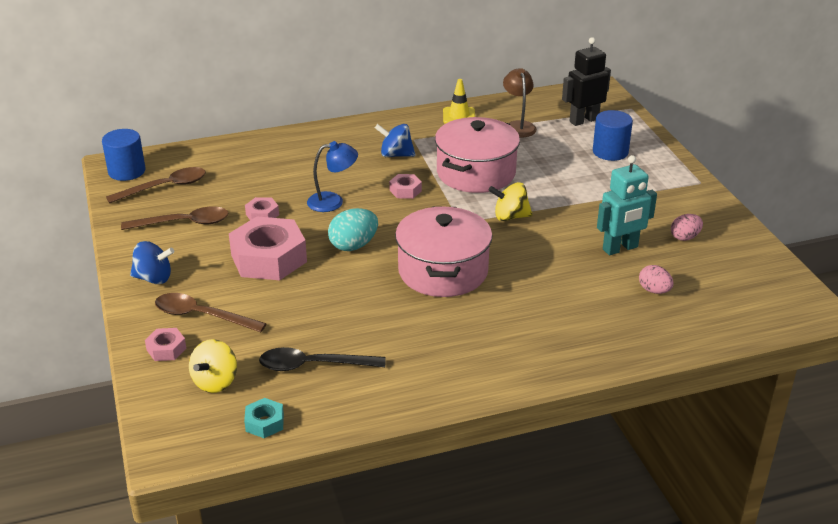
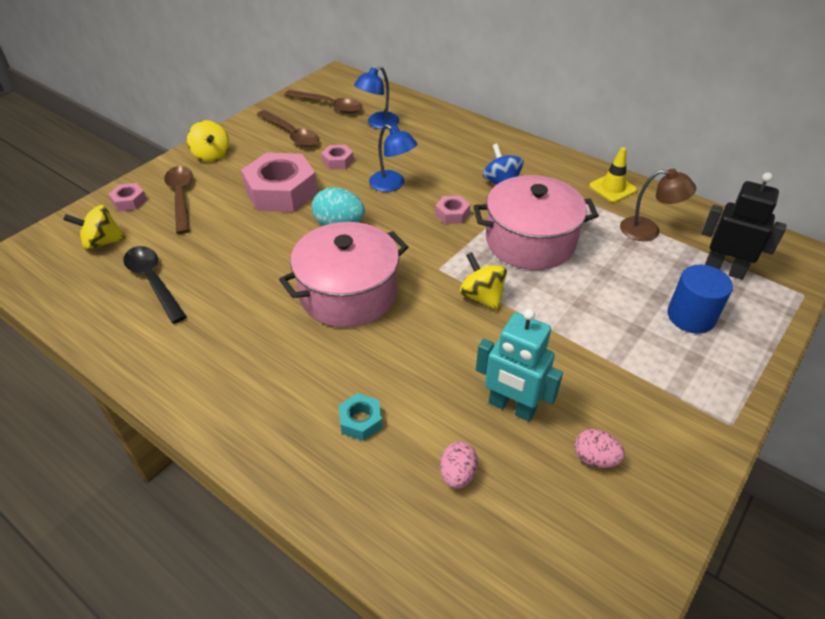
camera: 55 degrees right, 10 degrees up
(127, 171) = (332, 83): blue cylinder -> none
(154, 278) = (211, 155): blue spinning top -> yellow spinning top
(233, 174) = (378, 124): none -> blue lamp
(264, 423) = (63, 291): turquoise nut -> turquoise nut (361, 421)
(518, 126) = (648, 231): brown lamp -> brown lamp turned 60 degrees clockwise

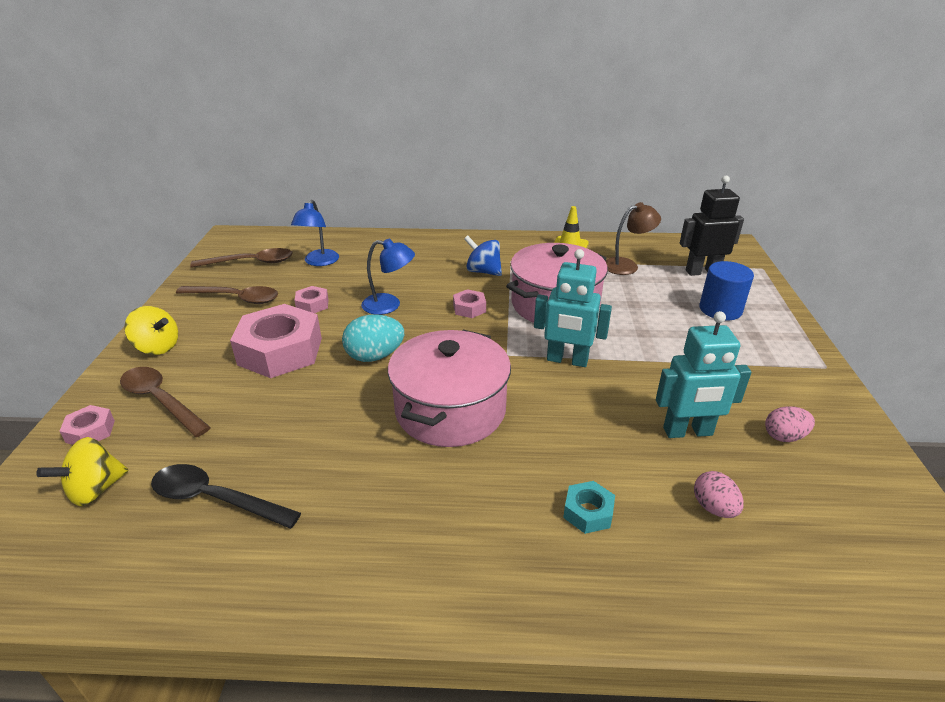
camera: 35 degrees left, 10 degrees down
(481, 297) = (567, 360): yellow spinning top -> turquoise robot

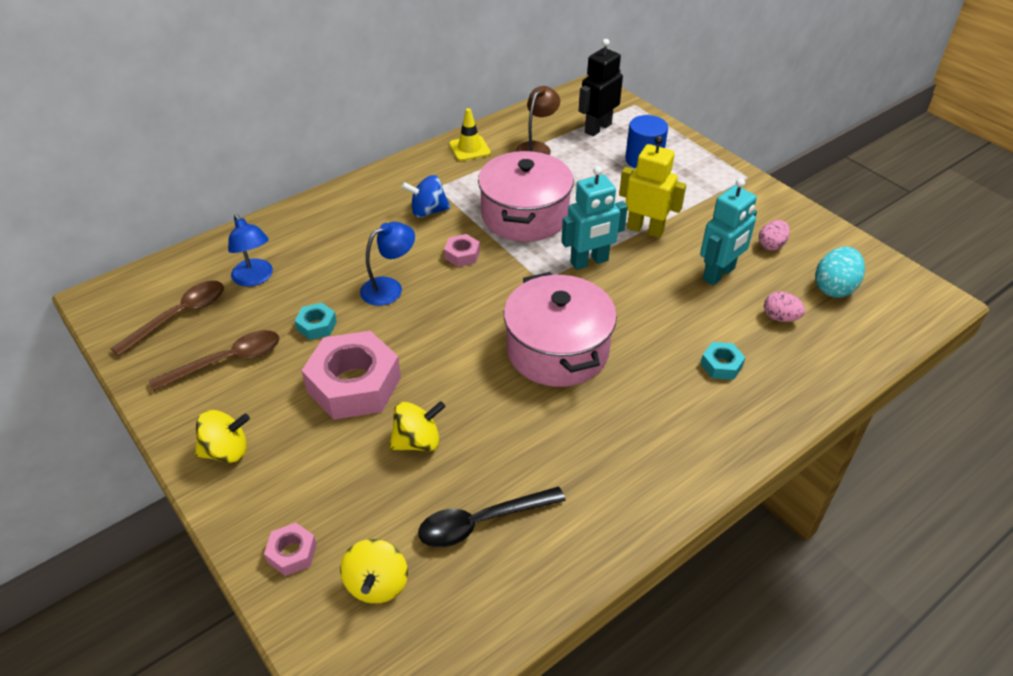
camera: 40 degrees left, 10 degrees up
(161, 400) = (313, 490): brown spoon -> none
(262, 411) = (417, 441): none -> yellow spinning top
(312, 304) = (316, 325): pink nut -> turquoise nut
(375, 356) = (443, 341): turquoise egg -> turquoise egg (834, 288)
(653, 361) = (645, 229): none -> yellow robot

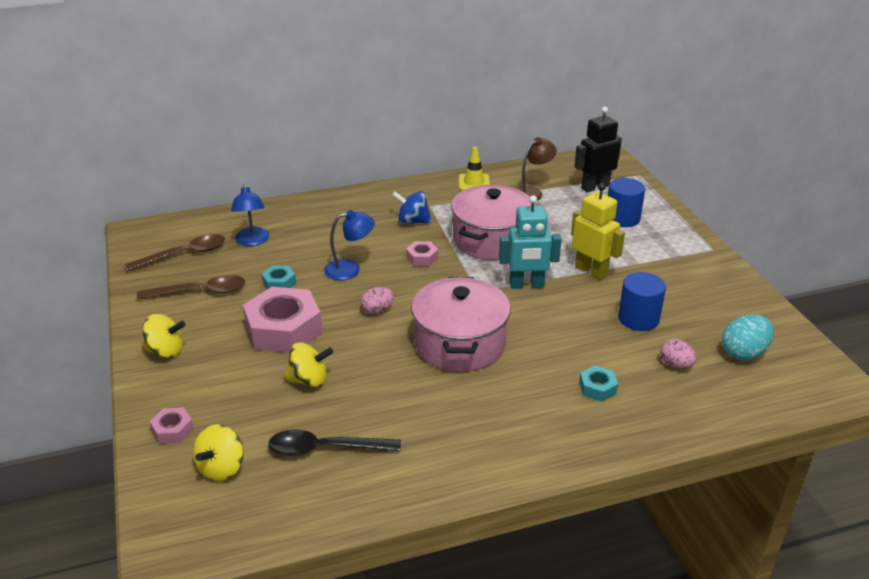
camera: 20 degrees right, 10 degrees down
(719, 274) = (638, 319): turquoise robot -> blue cylinder
(771, 245) = (702, 307): pink egg -> pink egg (377, 310)

